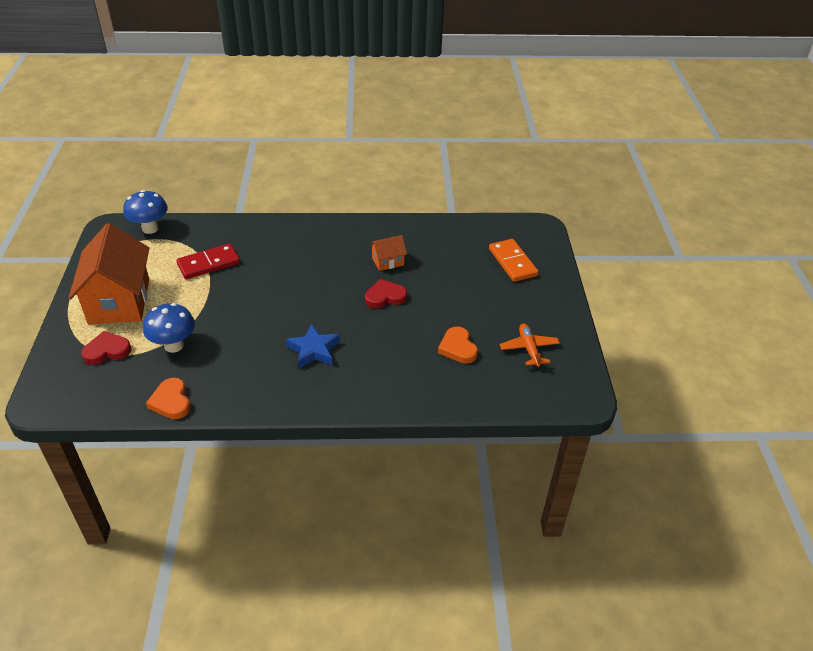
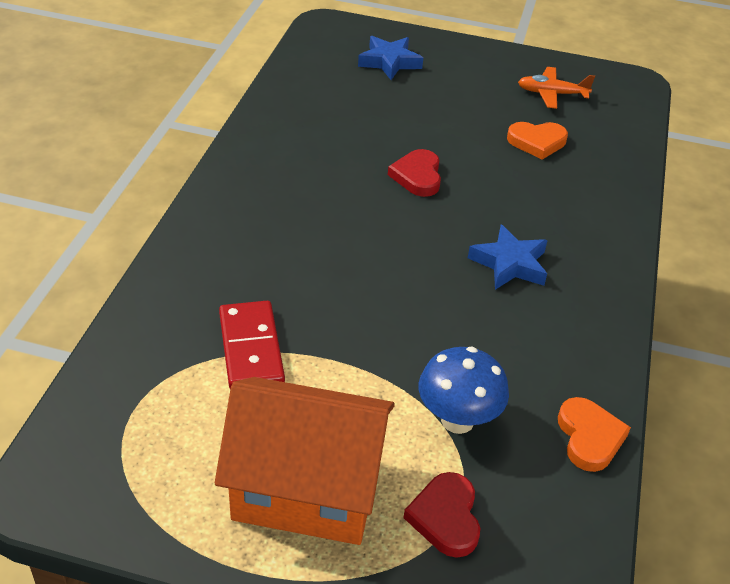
camera: 75 degrees left, 0 degrees up
(150, 229) = (90, 421): blue mushroom -> none
(171, 401) = (589, 437): orange heart -> orange heart turned 90 degrees counterclockwise
(388, 261) = (340, 157): orange house -> none
(512, 262) = (389, 62): orange domino -> blue star

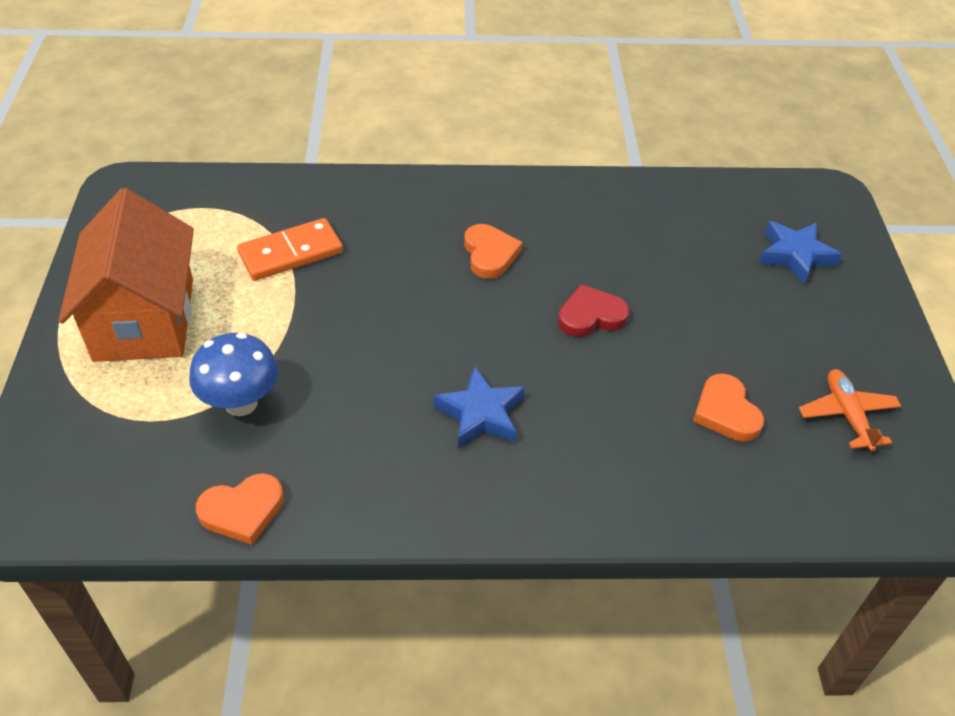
camera: 75 degrees right, 5 degrees up
(251, 348) = (291, 253): red domino -> orange domino
(317, 212) = (490, 254): none -> orange heart
(445, 517) = (127, 412): red heart -> none

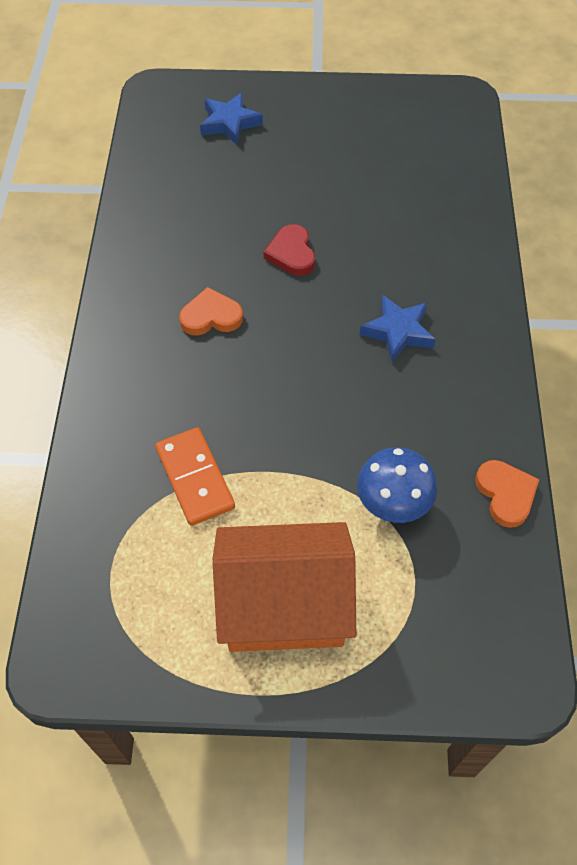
camera: 85 degrees left, 10 degrees up
(726, 412) = (390, 188): orange heart -> none
(847, 415) = (391, 128): orange plane -> none

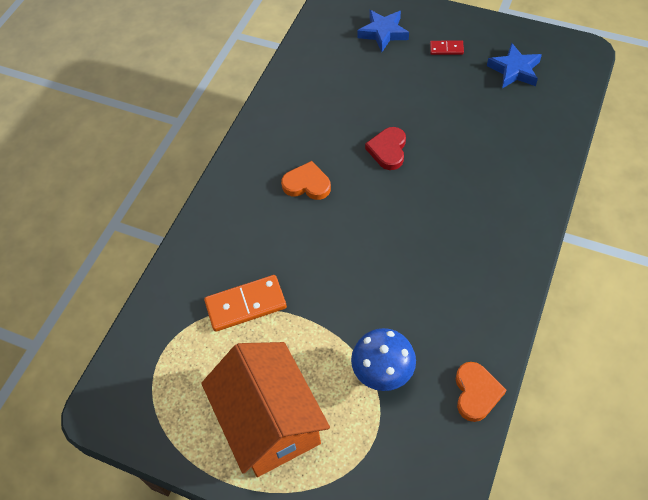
camera: 25 degrees right, 0 degrees up
(195, 478) = (246, 305): orange domino -> orange domino turned 75 degrees clockwise
(284, 605) = (270, 422): orange house -> orange house turned 45 degrees clockwise
(311, 125) = (446, 49): none -> red domino
(398, 332) = (445, 235): blue star -> blue star (514, 70)

